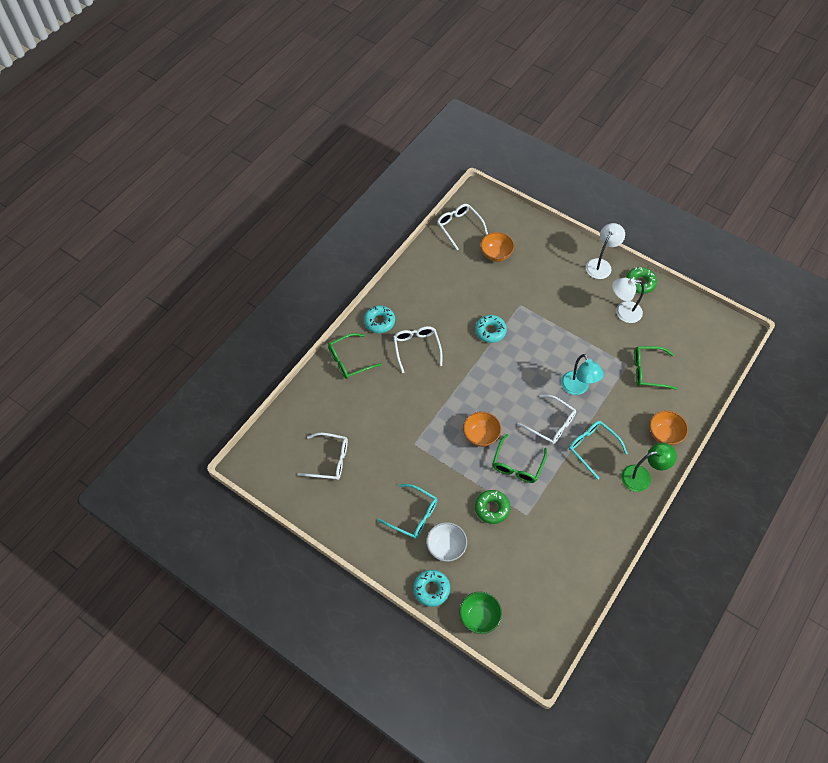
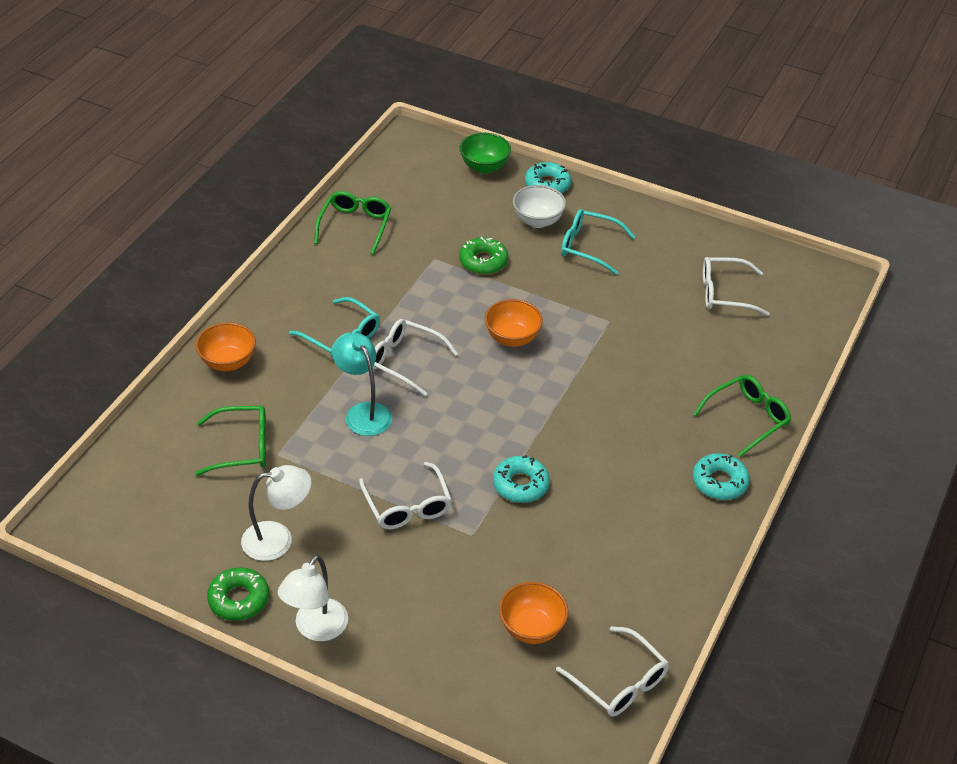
camera: 170 degrees right, 15 degrees down
(416, 348) = (642, 446): white glasses -> white glasses (407, 505)
(517, 464) = (453, 309): green glasses -> green glasses (355, 226)
(642, 476) = (269, 310): green lamp -> none

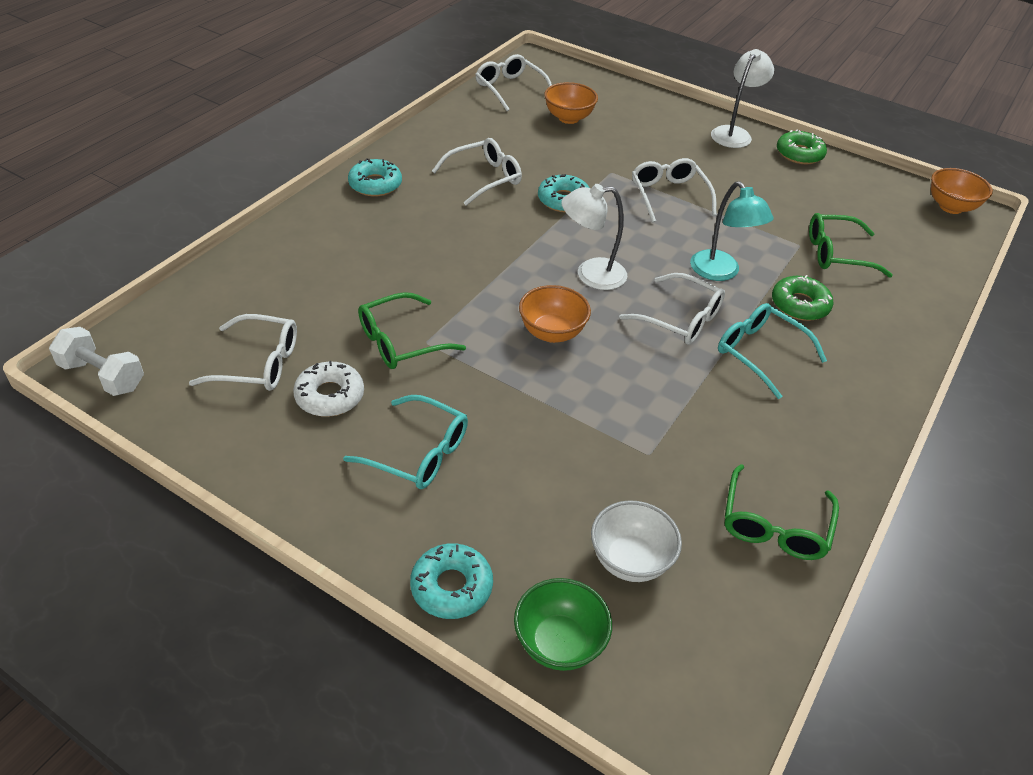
camera: 175 degrees left, 0 degrees up
(228, 362) = (886, 337): orange bowl -> orange bowl (950, 207)
(278, 539) = (779, 185): white lamp -> white lamp (590, 274)
(483, 261) = (578, 443): green donut -> green donut (800, 305)
(537, 221) = (485, 508): white bowl -> white bowl (630, 560)
(610, 506) = (484, 178): none -> white glasses
(663, 276) = (330, 396): none -> white donut
(747, 418) = (318, 229): green glasses -> green glasses (401, 341)
(825, 275) = (103, 376): none -> white dumbbell

